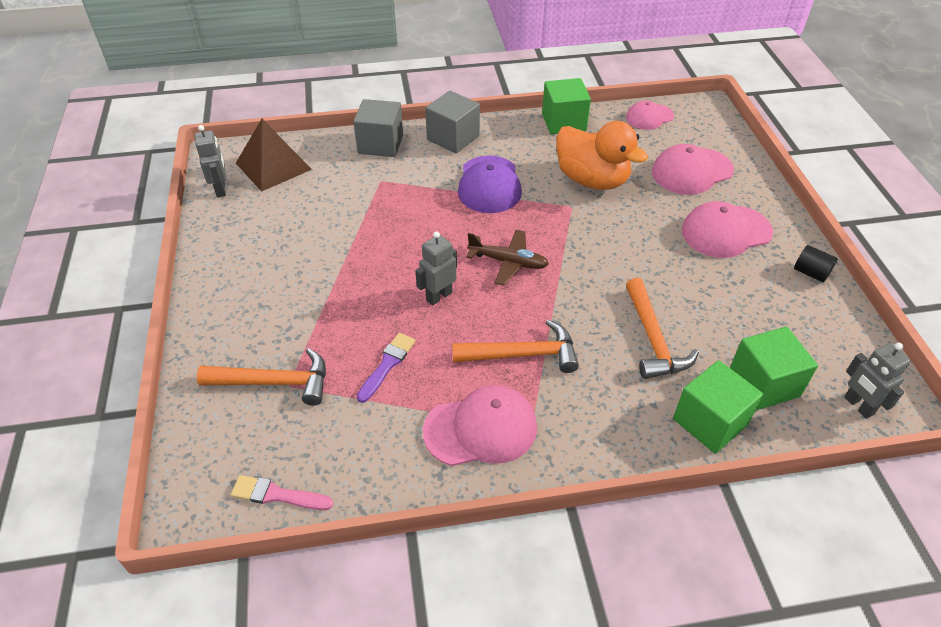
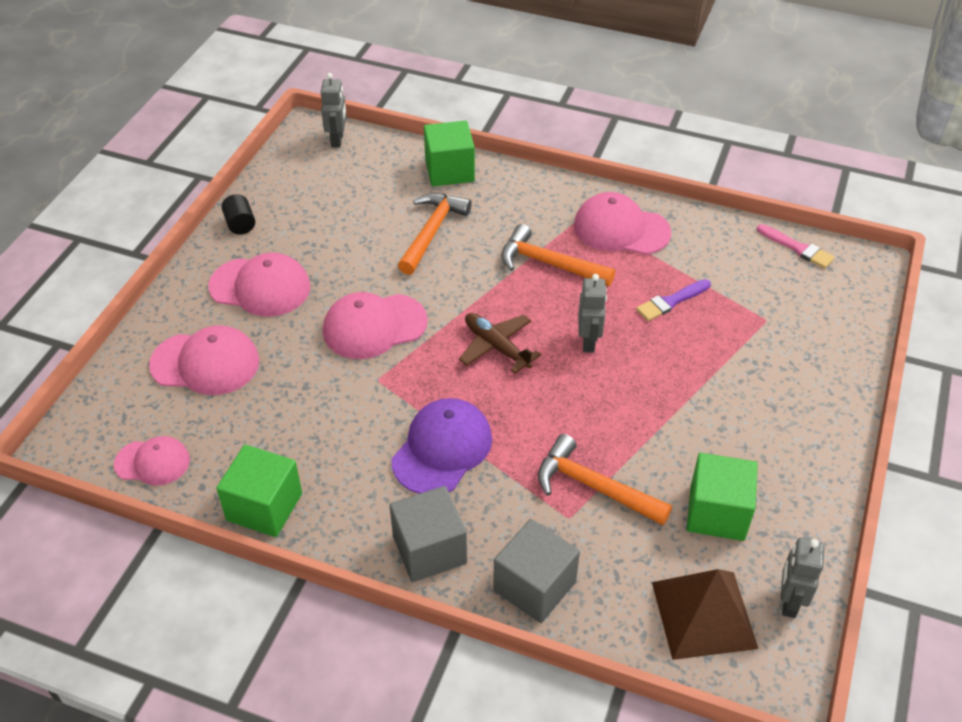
camera: 150 degrees left, 0 degrees up
(274, 382) = (779, 327): orange hammer -> orange hammer (594, 487)
(439, 296) = (589, 342): grey robot -> grey robot turned 75 degrees counterclockwise
(592, 180) = (322, 402): orange duck -> none
(612, 239) = (374, 326): none -> pink cap
(764, 383) = (384, 175): green cube -> green cube (717, 513)

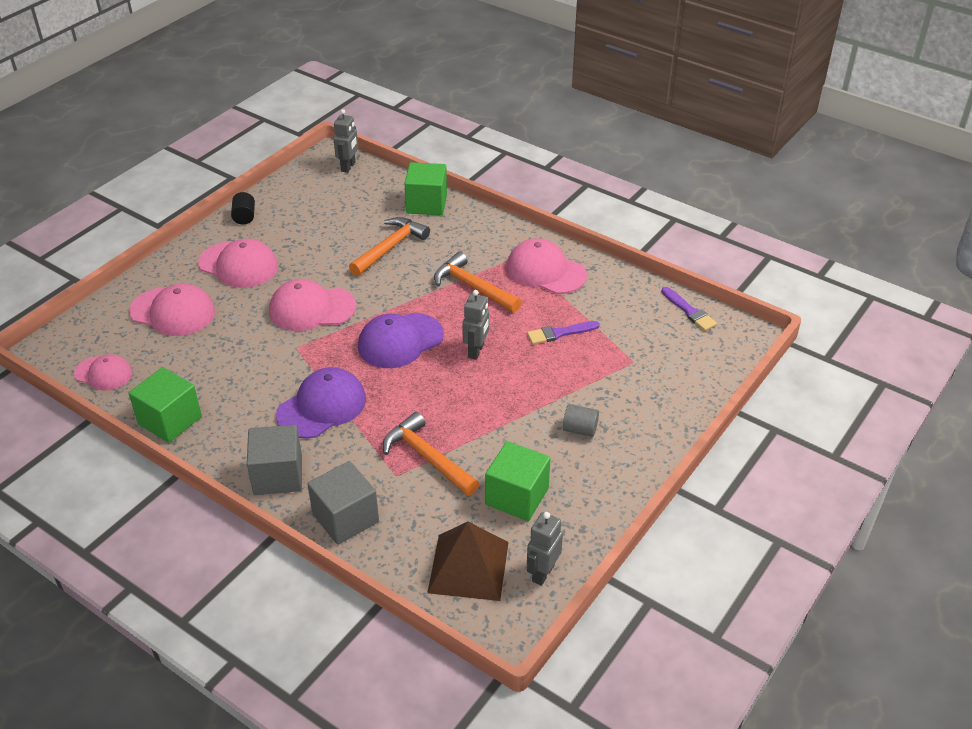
camera: 15 degrees right, 5 degrees down
(496, 346) = (400, 341): brown plane -> purple cap
(747, 414) = (580, 429): none -> grey cylinder
(797, 248) = (689, 311): pink brush -> purple brush

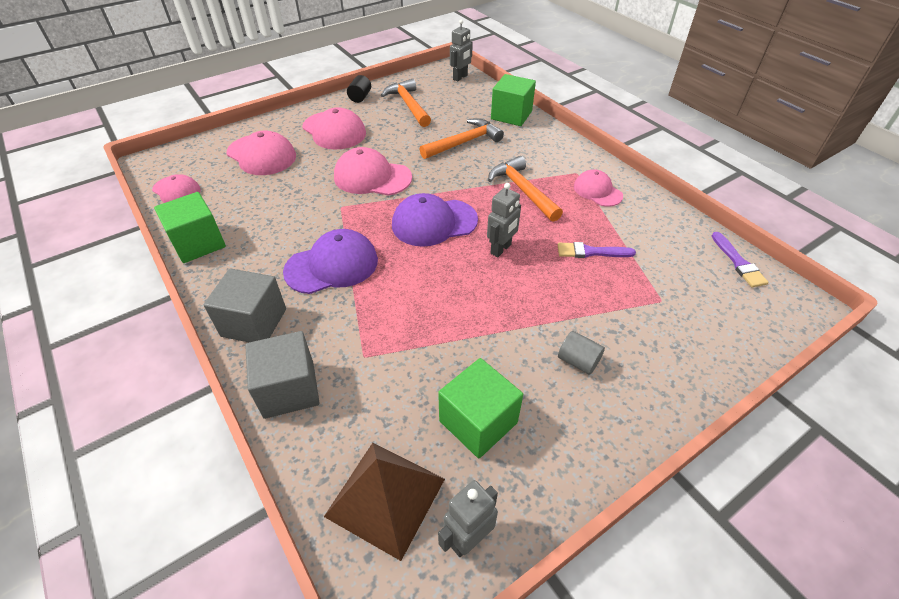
camera: 20 degrees right, 5 degrees up
(427, 457) = (404, 346): orange hammer -> orange hammer (408, 105)
(545, 271) = (597, 191): pink cap -> pink cap, size x0.64

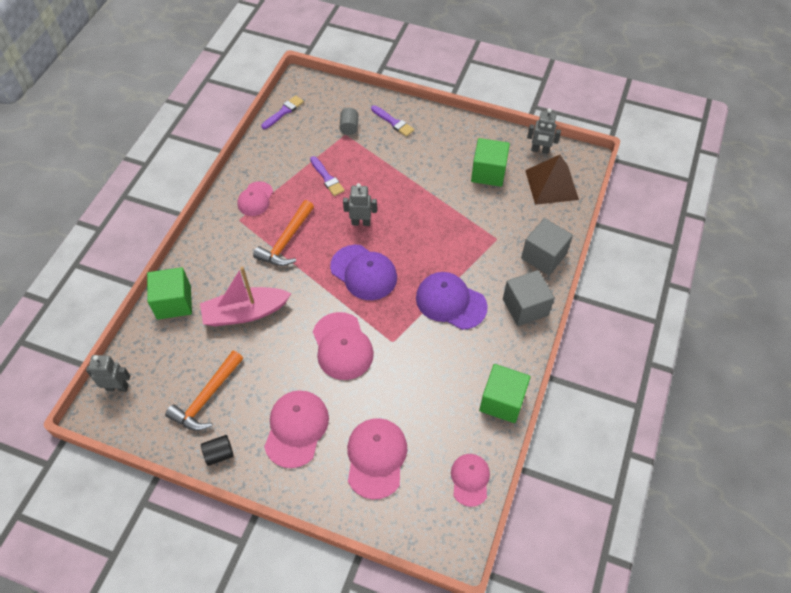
camera: 125 degrees left, 10 degrees up
(464, 142) = (245, 313): orange hammer -> pink boat
(578, 361) = (419, 152): grey cylinder -> grey cylinder (349, 127)
(660, 363) = (393, 122): none -> purple brush

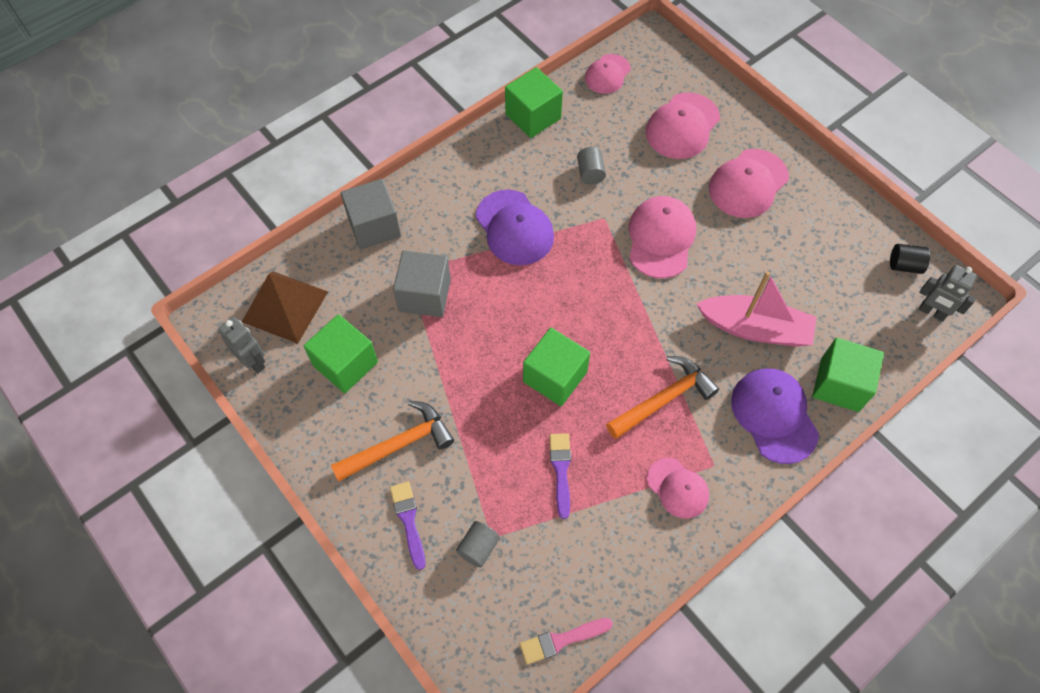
camera: 150 degrees left, 5 degrees up
(207, 397) = (831, 255): orange hammer -> orange hammer (399, 445)
(219, 454) = (835, 196): black cylinder -> black cylinder (904, 265)
(255, 199) = (677, 488): pink cap -> pink cap turned 90 degrees clockwise
(283, 112) = (562, 640): purple brush -> pink brush
(361, 222) = (555, 377): grey robot -> green cube
(364, 272) = (590, 309): purple cap -> purple cap (774, 415)
(425, 373) = (590, 173): none -> grey cylinder
(525, 307) = (440, 185): grey cube -> grey cube (424, 295)

